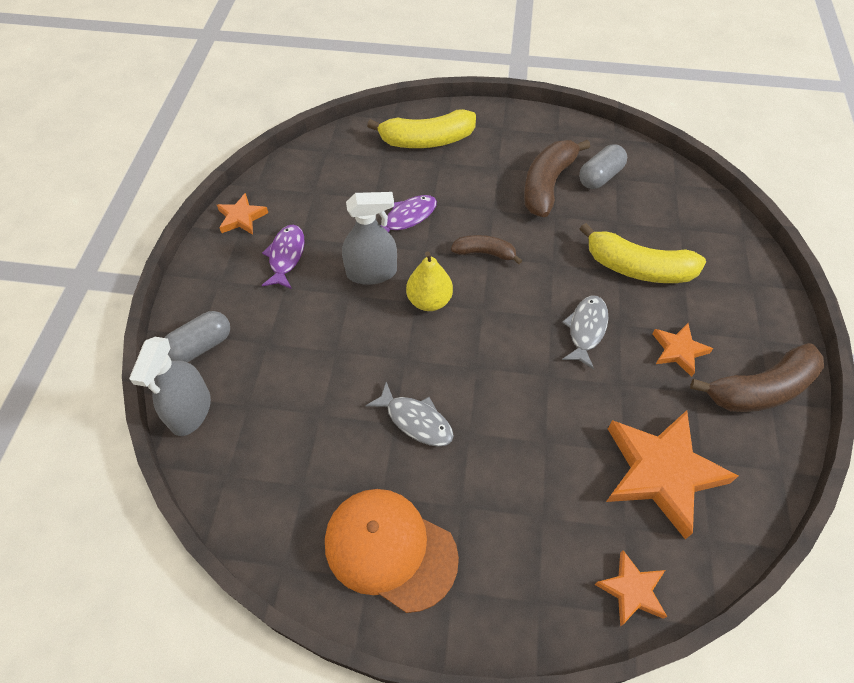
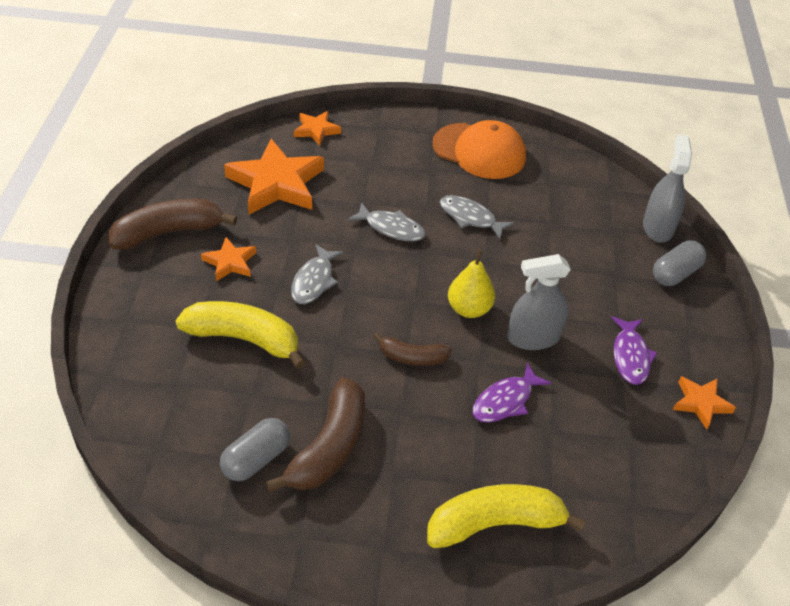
camera: 175 degrees right, 10 degrees down
(510, 402) = (391, 228): none -> grey fish

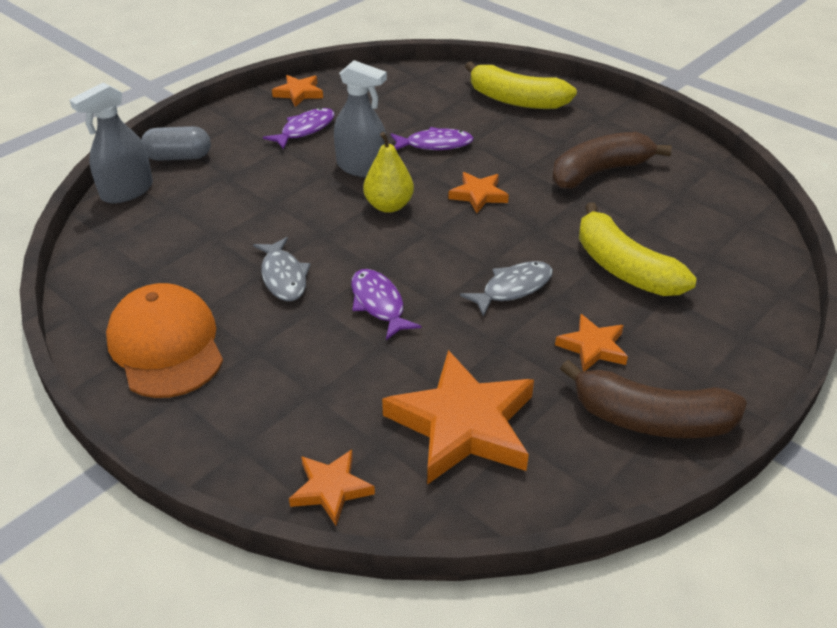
camera: 140 degrees left, 5 degrees down
(256, 459) = (664, 187): grey capsule -> none
(391, 228) = (379, 304): grey fish -> purple fish
(412, 357) = (478, 195): brown banana -> orange star

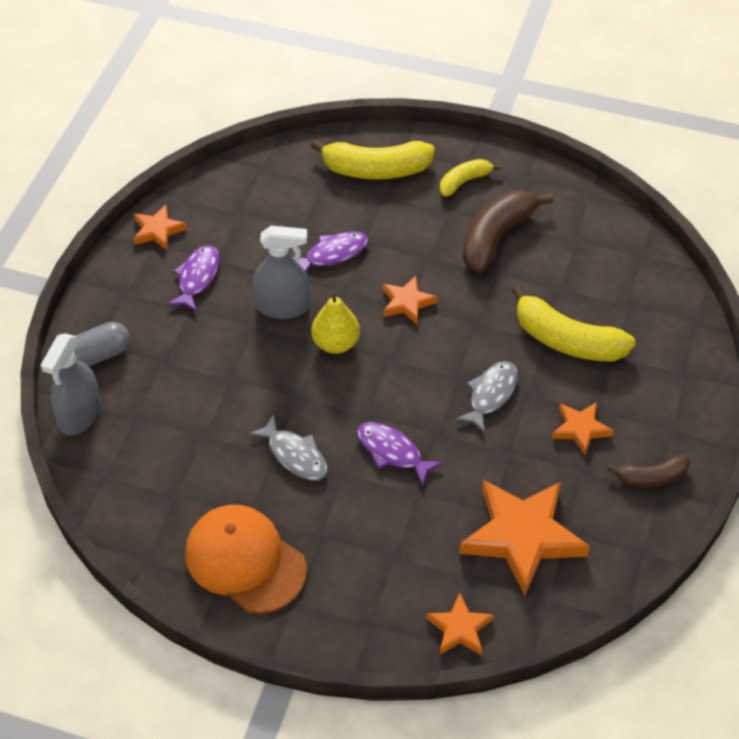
camera: 25 degrees left, 10 degrees up
(594, 126) = (464, 182): none -> yellow banana
(650, 419) = (651, 477): brown banana -> brown banana, size x0.57

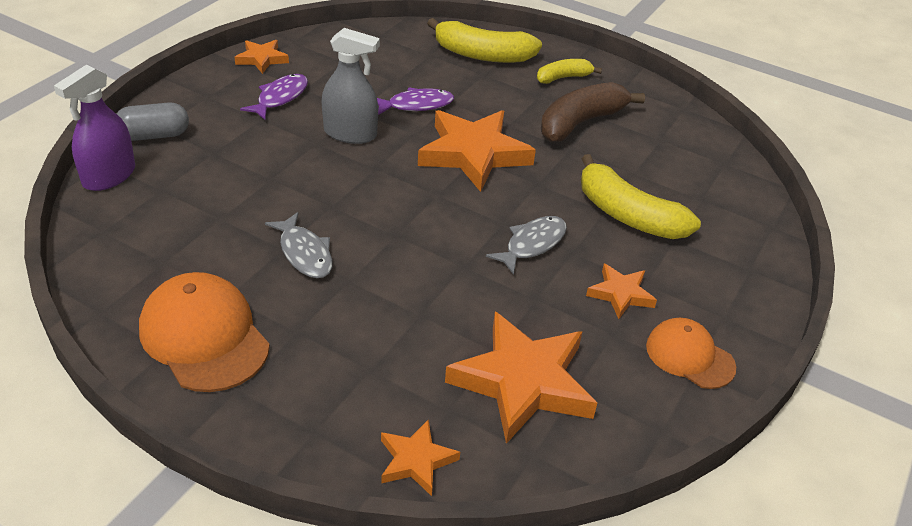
camera: 10 degrees right, 10 degrees down
(80, 415) = (109, 176): grey spray bottle -> purple spray bottle
(336, 343) = (389, 171): yellow pear -> none
(392, 452) = (408, 272): purple fish -> none
(407, 303) = (473, 154): orange star -> orange star, size x1.97
(651, 477) = (689, 356): brown banana -> orange cap

